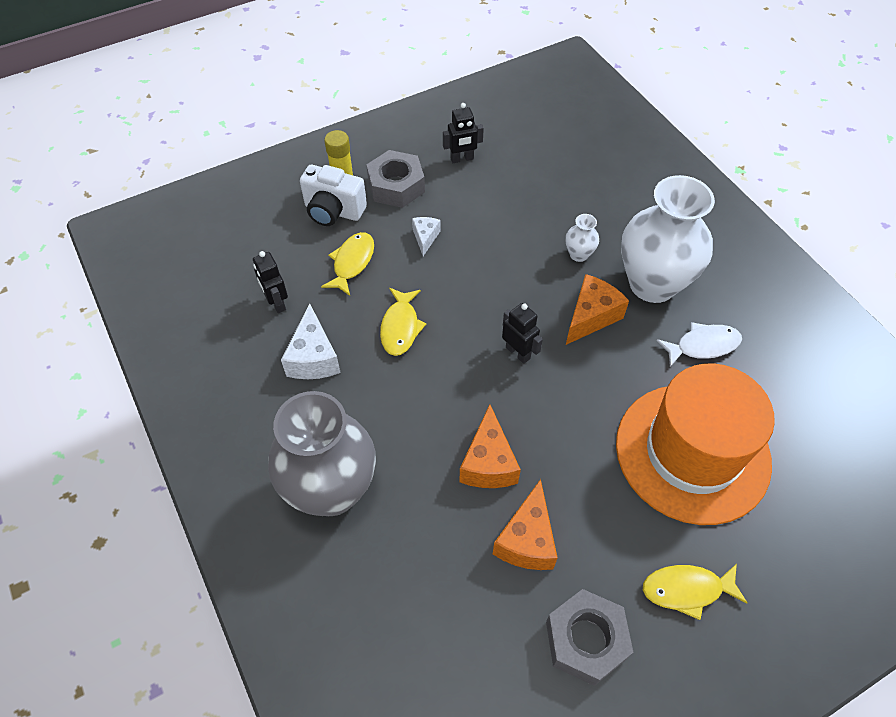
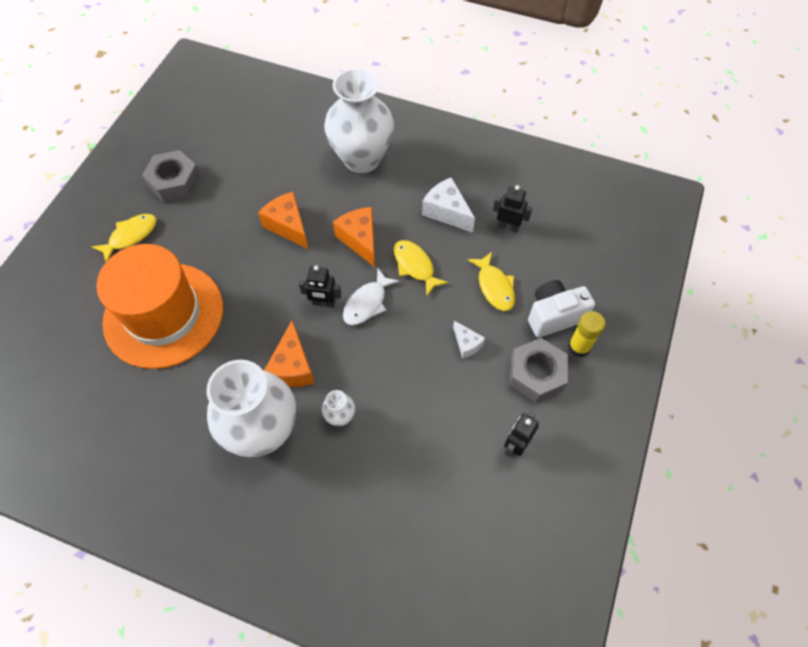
camera: 140 degrees right, 5 degrees up
(331, 490) = (362, 159): grey vase -> white vase
(527, 540) = (236, 204): orange cheese -> orange cheese (360, 240)
(703, 345) = (194, 402): white fish -> white fish (367, 303)

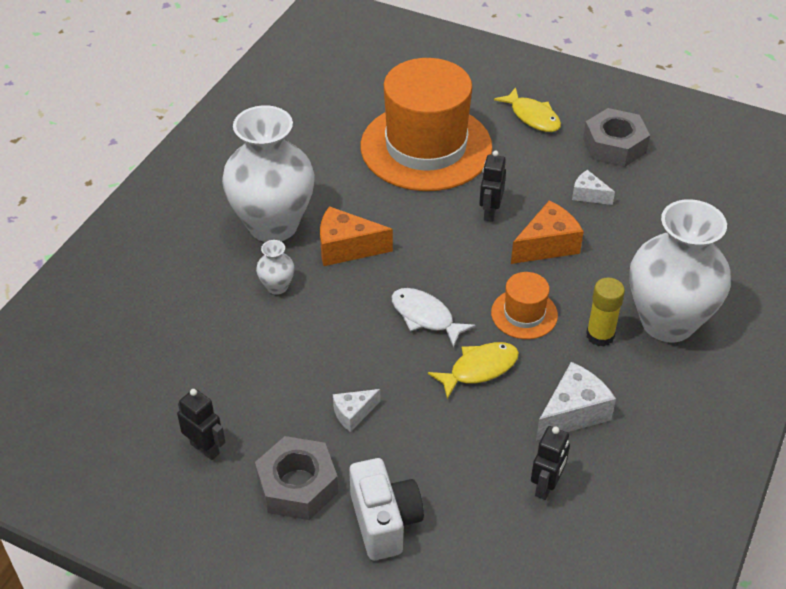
camera: 95 degrees right, 15 degrees down
(232, 199) = (588, 195): none -> white cheese
(323, 303) = (429, 276): black robot -> black robot (490, 212)
(360, 240) = (524, 314): orange cheese -> orange hat
(494, 287) = (440, 456): yellow fish -> none
(579, 347) = (330, 545): yellow glue stick -> yellow glue stick (600, 335)

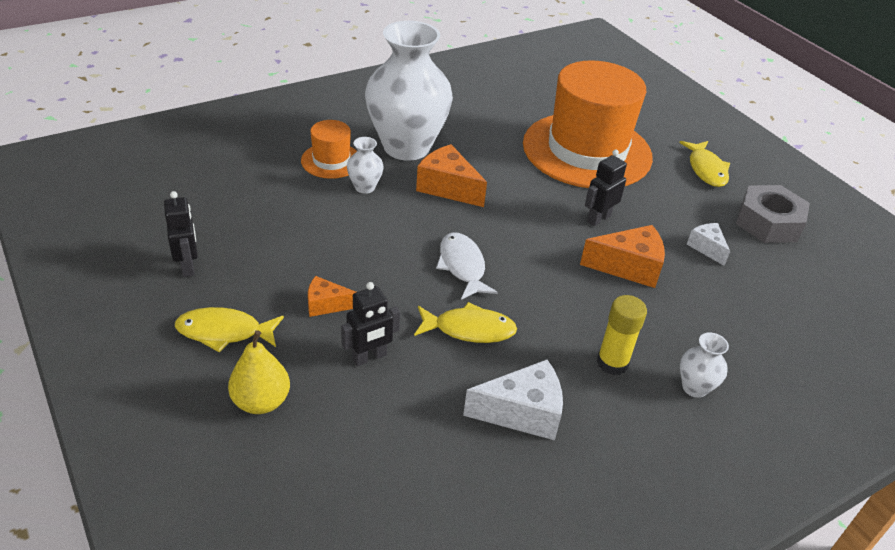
camera: 30 degrees right, 5 degrees down
(297, 486) = (224, 332): grey nut -> yellow fish
(353, 414) = (326, 305): white cheese -> orange cheese
(384, 522) = (261, 401): white camera -> yellow pear
(524, 314) = (554, 308): orange hat -> orange hat (331, 161)
(546, 486) = (434, 460): black robot -> black robot (369, 357)
(667, 322) = (694, 387): white vase -> white vase, size x0.40

